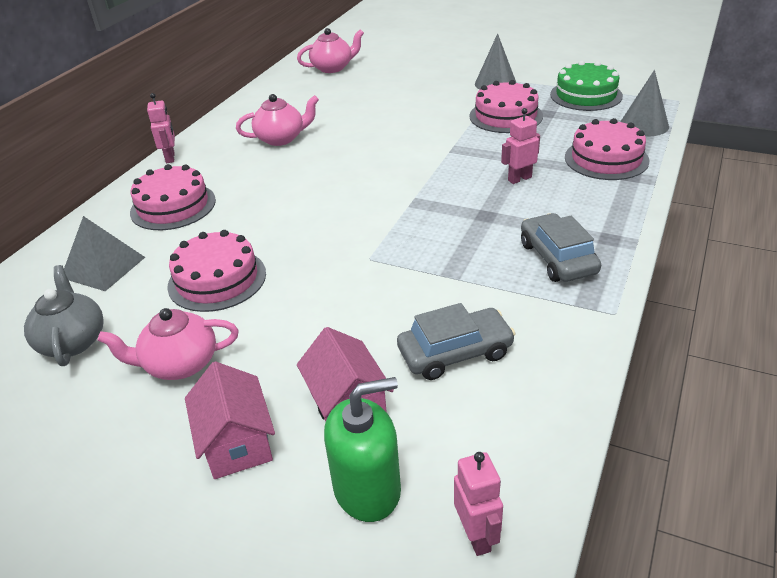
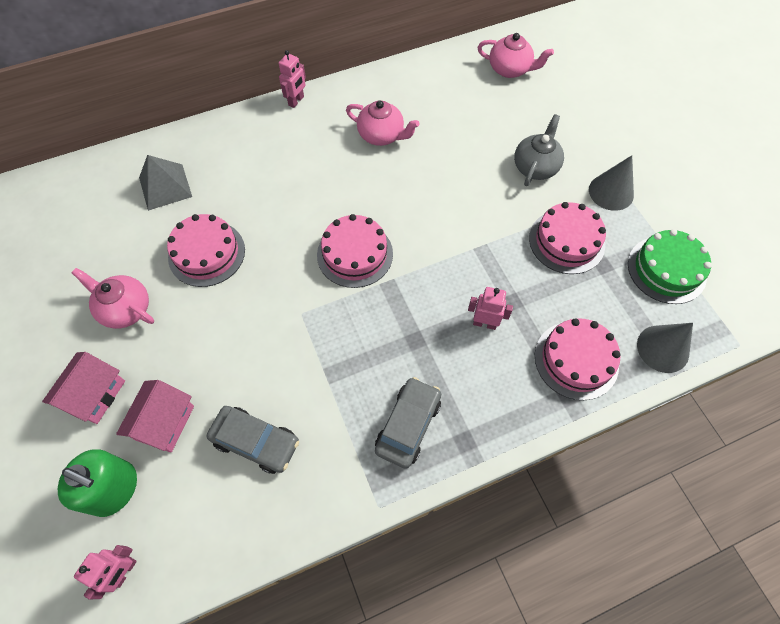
camera: 40 degrees right, 25 degrees up
(72, 341) = (99, 240): grey teapot -> grey teapot (535, 167)
(173, 206) = (250, 157): pink cake -> pink cake (355, 254)

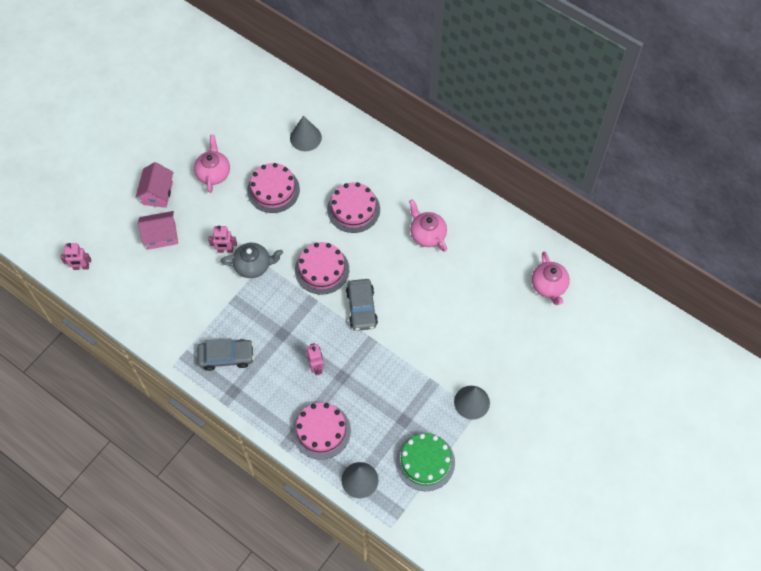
camera: 60 degrees right, 0 degrees up
(95, 395) = (157, 193): pink house -> pink house turned 75 degrees counterclockwise
(114, 489) = (116, 236): green soap dispenser -> none
(165, 187) = (305, 138): grey pyramid -> grey cone
(256, 441) = (175, 286): grey car -> grey car (361, 308)
(296, 101) = (423, 167): pink robot -> pink robot (225, 250)
(381, 135) = (427, 234): pink teapot -> pink teapot turned 150 degrees clockwise
(535, 167) = (463, 344): grey teapot -> grey teapot (253, 266)
(566, 241) = (409, 390): pink cake -> pink cake (353, 209)

